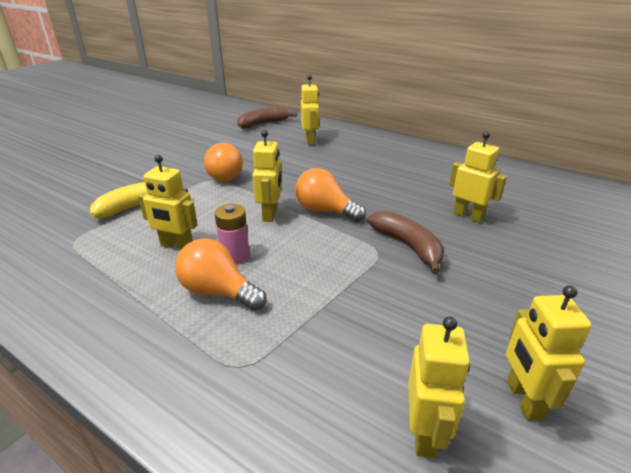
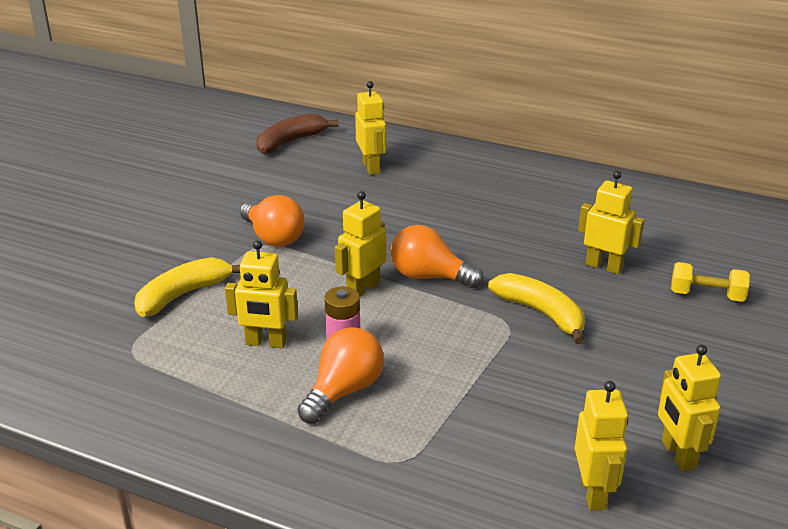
camera: 10 degrees left, 0 degrees up
(218, 292) = (344, 391): orange light bulb -> orange light bulb turned 105 degrees clockwise
(270, 214) = (362, 289): yellow robot -> yellow robot turned 135 degrees counterclockwise
(408, 246) = (541, 313): brown banana -> yellow banana
(556, 246) = (706, 295): none -> yellow dumbbell

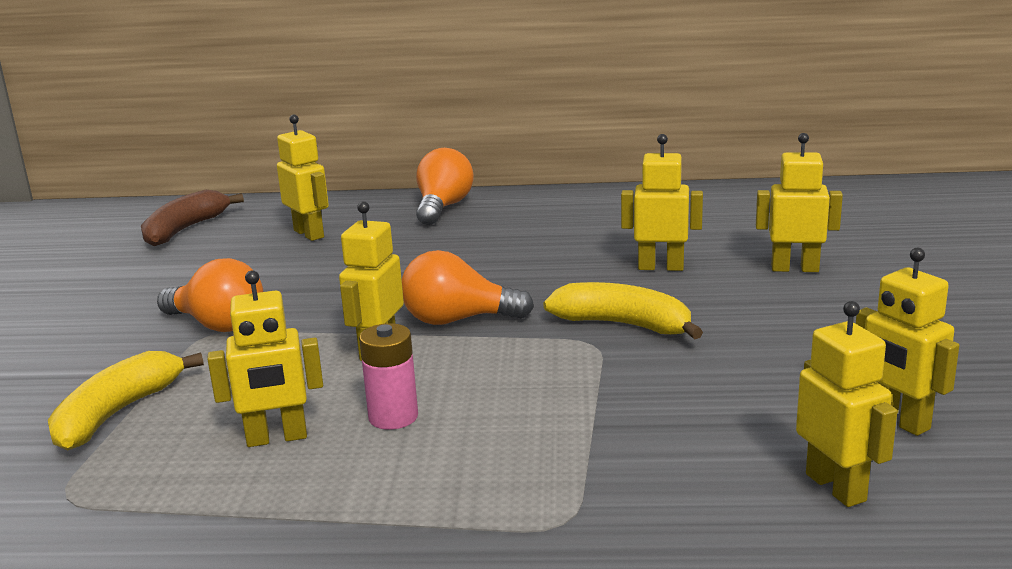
camera: 20 degrees left, 10 degrees down
(344, 391) = (426, 464): orange light bulb -> orange light bulb (443, 207)
(706, 295) = (794, 268): yellow dumbbell -> yellow robot

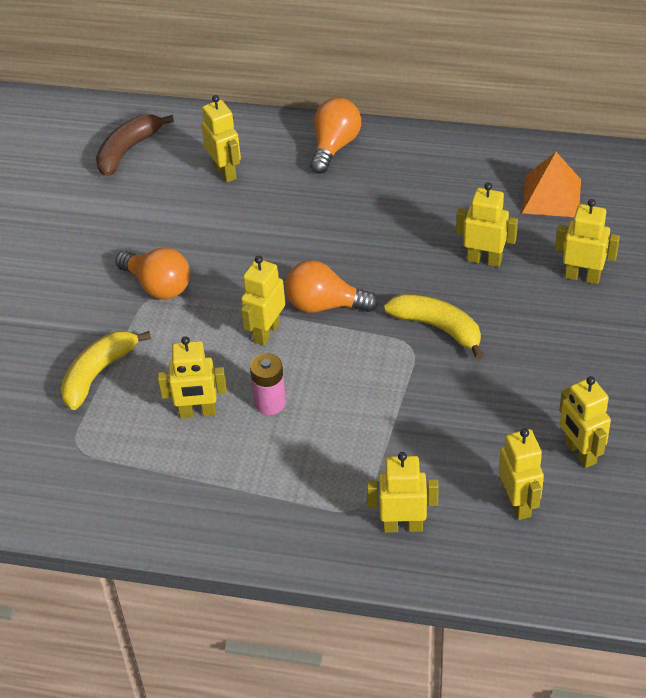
camera: 10 degrees right, 25 degrees up
(653, 536) = (403, 526): none -> yellow robot
(720, 218) = (551, 196): none -> orange pyramid

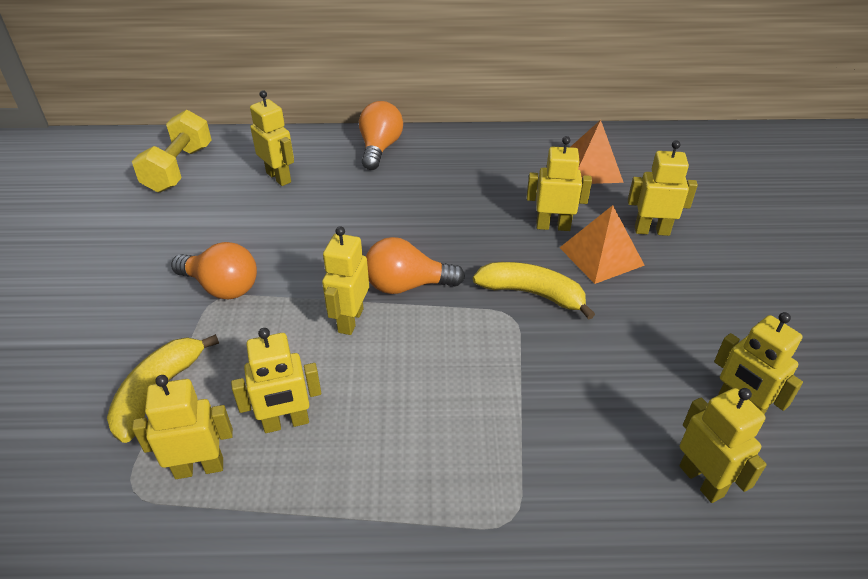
camera: 15 degrees left, 5 degrees down
(128, 150) = (179, 169): brown banana -> yellow dumbbell
(270, 403) = (371, 399): pink battery -> none
(403, 526) = (577, 535): yellow robot -> yellow robot (199, 467)
(519, 298) = (601, 256): none -> orange pyramid

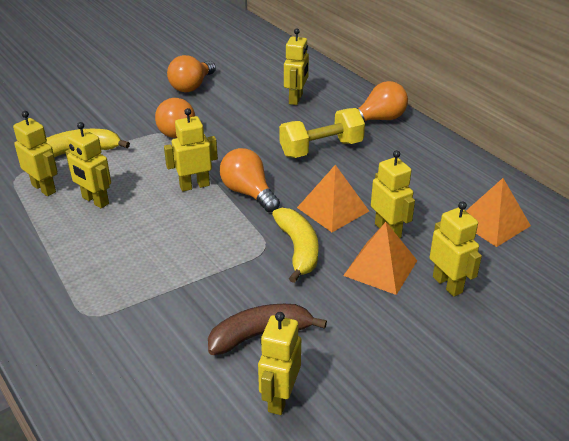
camera: 55 degrees right, 5 degrees down
(147, 236) = (192, 86): none -> orange light bulb
(179, 169) = (260, 64): yellow dumbbell -> yellow dumbbell (321, 149)
(490, 242) = (333, 209): none -> orange pyramid
(641, 380) = (260, 335): none -> brown banana
(701, 480) = (187, 396): yellow robot -> none

